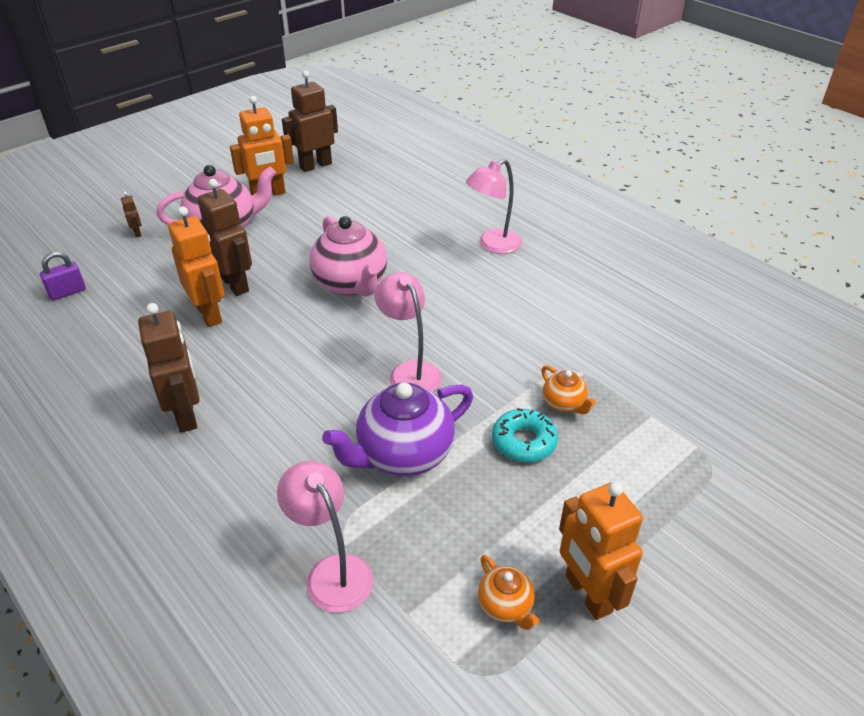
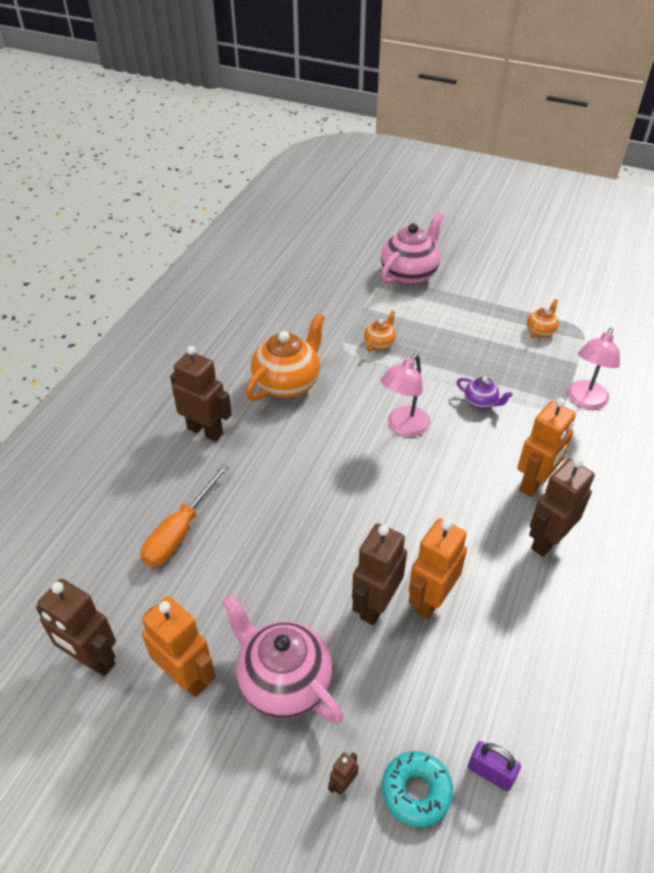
camera: 115 degrees left, 5 degrees up
(351, 284) = (320, 509): pink teapot -> pink teapot (409, 274)
(388, 212) = (180, 532): none -> orange screwdriver
(403, 455) = (481, 402): purple teapot -> purple teapot, size x0.49
(493, 245) = (205, 431): pink lamp -> brown robot
(524, 442) = (426, 353): turquoise donut -> turquoise donut (416, 791)
(530, 309) = (287, 383): none -> orange teapot
(587, 594) = (508, 307): orange robot -> orange robot (534, 483)

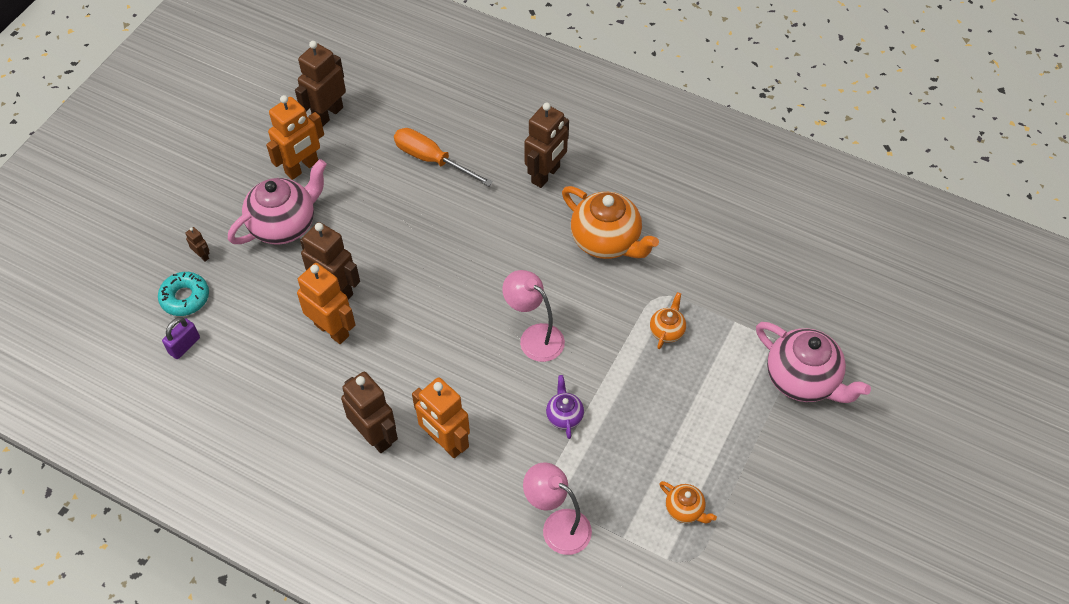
camera: 95 degrees right, 10 degrees up
(379, 343) = (667, 331): orange teapot -> orange teapot turned 105 degrees counterclockwise
(481, 402) = (564, 416): purple teapot -> purple teapot turned 135 degrees clockwise

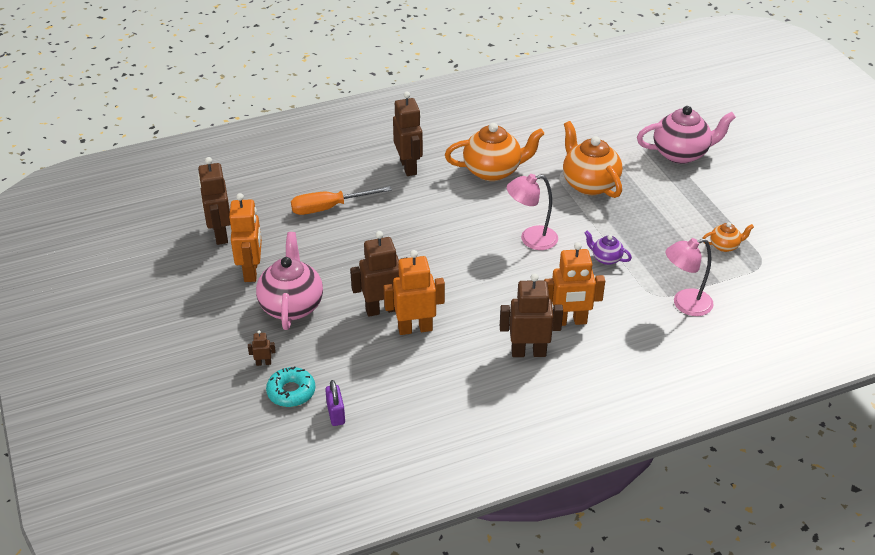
camera: 50 degrees left, 15 degrees down
(667, 331) = (589, 184): orange teapot -> orange teapot, size x2.04

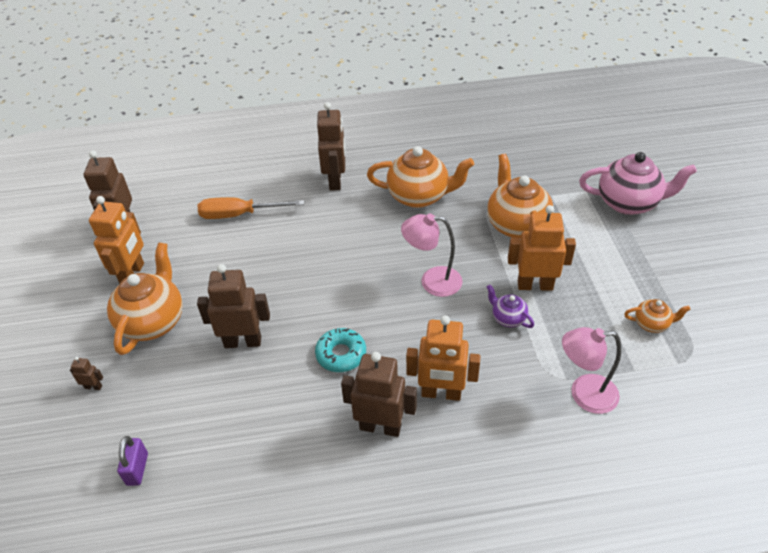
camera: 15 degrees right, 5 degrees up
(291, 306) = (153, 321): pink teapot -> orange teapot
(291, 392) = (104, 429): turquoise donut -> turquoise donut (341, 354)
(415, 328) = (267, 372): orange robot -> orange robot (535, 285)

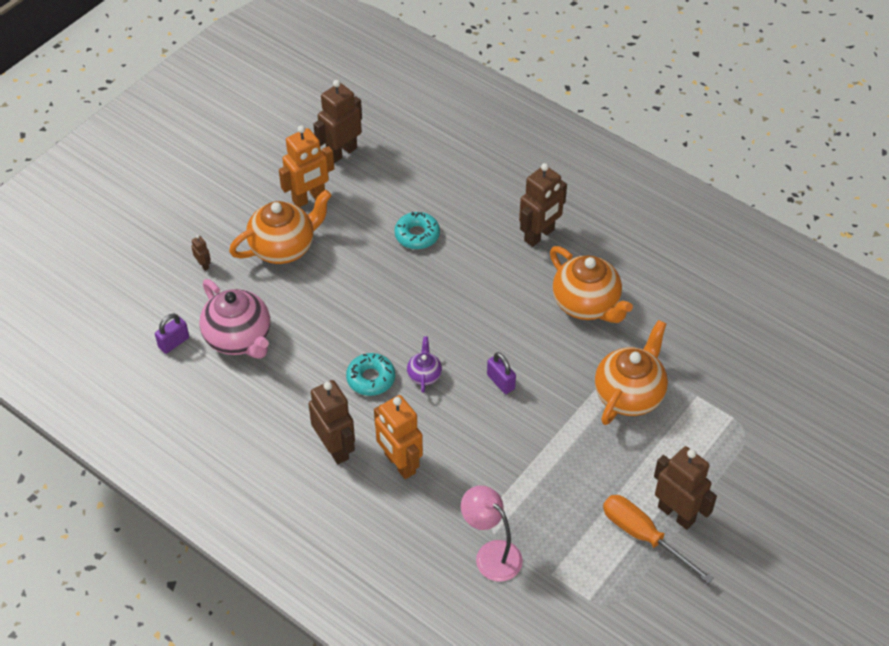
camera: 45 degrees right, 5 degrees up
(239, 214) = (433, 207): orange screwdriver -> orange screwdriver (643, 536)
(243, 342) = (321, 313): brown robot -> brown robot (676, 514)
(250, 238) = (417, 235): none -> turquoise donut
(432, 281) = (500, 382): pink lamp -> purple padlock
(508, 318) = (516, 457): purple teapot -> purple teapot (424, 375)
(535, 285) = (571, 452): orange robot -> none
(628, 203) = (753, 459): pink teapot -> pink teapot (239, 338)
(652, 324) = (615, 559): orange teapot -> none

